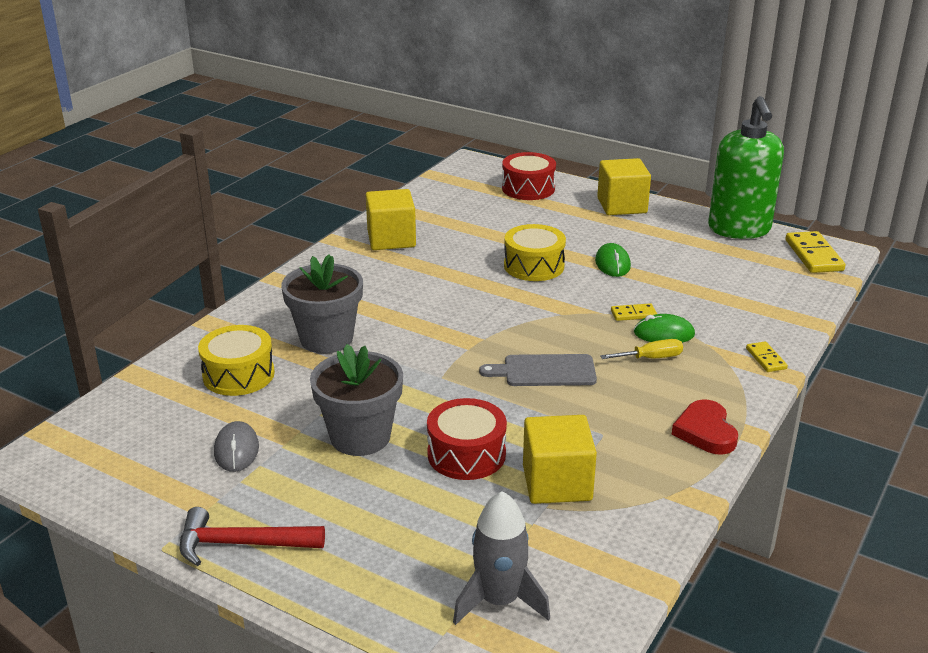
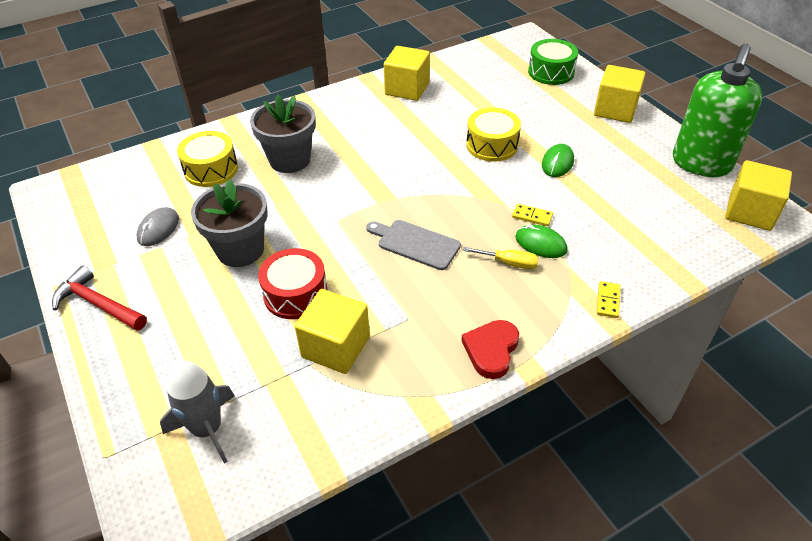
camera: 30 degrees right, 15 degrees up
(528, 188) = (551, 72): red drum -> green drum
(813, 255) = (750, 212): yellow domino -> yellow cube

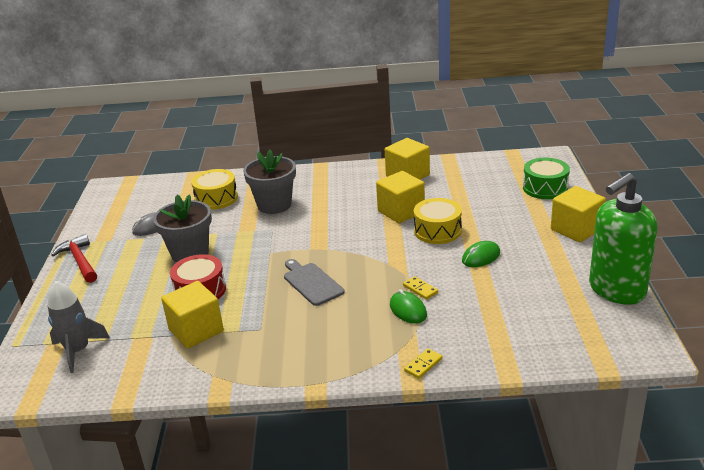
camera: 30 degrees right, 15 degrees down
(491, 350) = (299, 368): red heart -> none
(509, 263) = (369, 316): yellow screwdriver -> none
(750, 212) = (625, 339): yellow cube -> yellow cube (401, 211)

